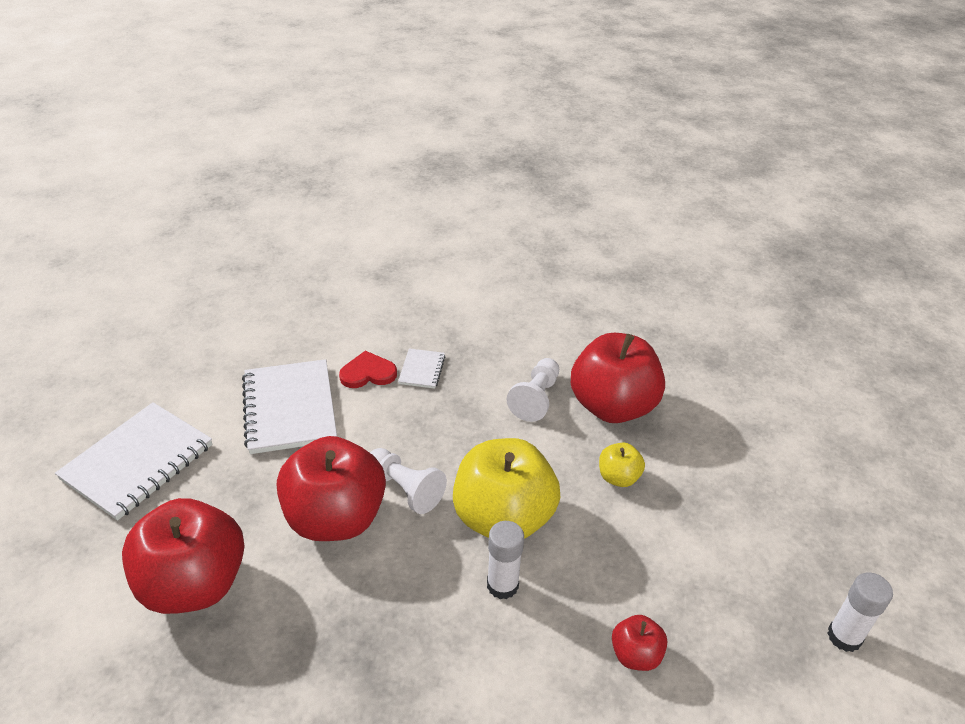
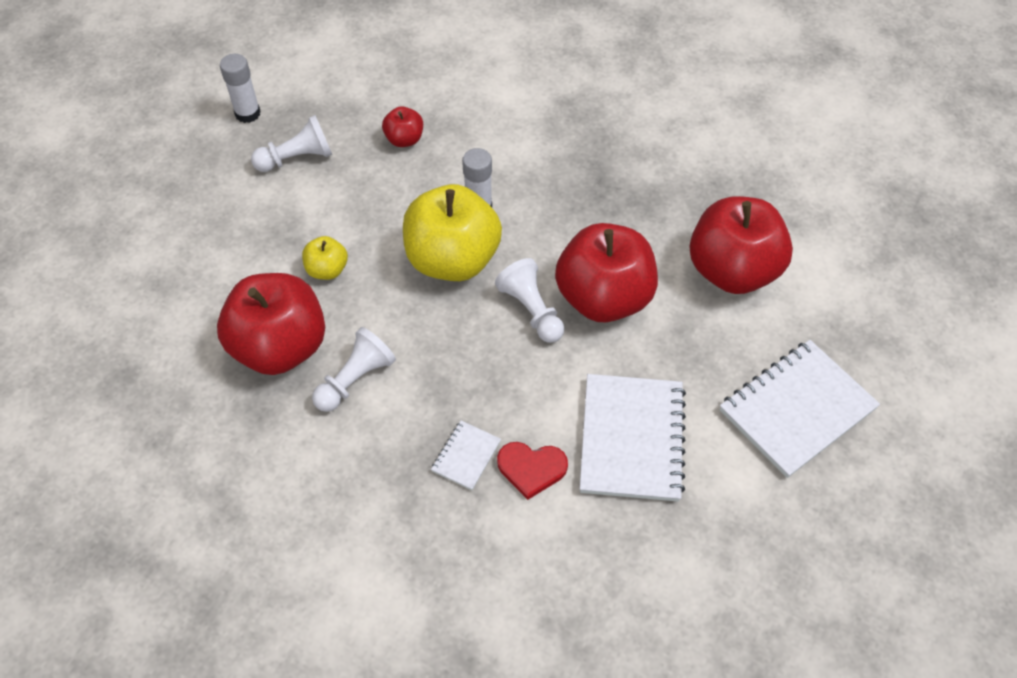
camera: 160 degrees left, 15 degrees up
(739, 590) = (297, 158): none -> white pawn

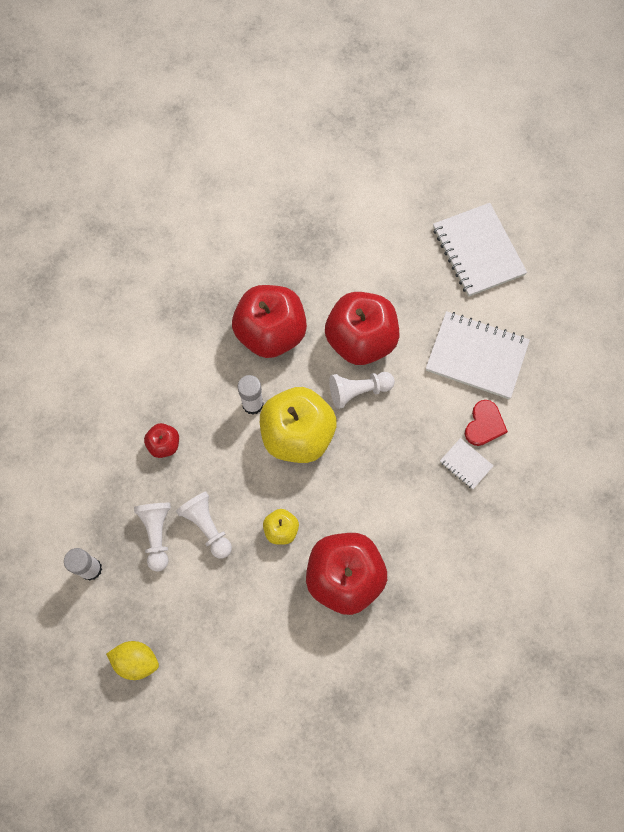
camera: 75 degrees left, 15 degrees up
(152, 175) = (136, 661): none -> yellow lemon
(355, 379) = (386, 527): white pawn -> white pawn (207, 526)
(732, 271) = (360, 250): red apple -> red apple (271, 333)

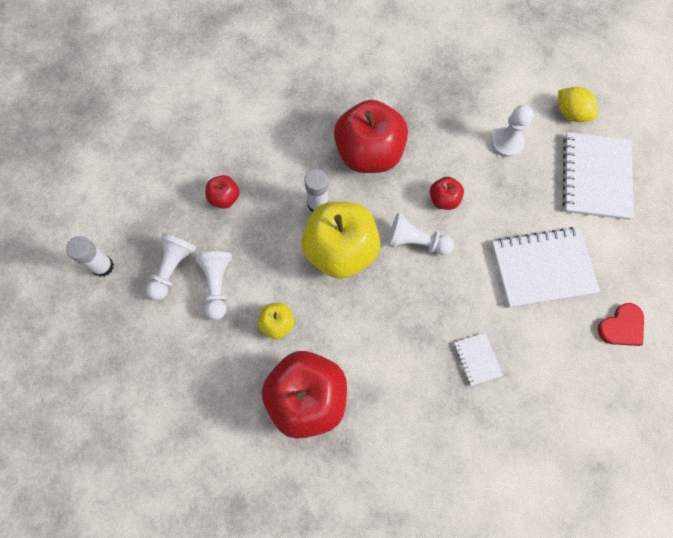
camera: 30 degrees right, 0 degrees up
(136, 661) = (89, 365): yellow lemon -> yellow lemon (571, 113)
(361, 340) = (443, 199): red apple -> red apple, size x0.46
(386, 259) = (507, 143): none -> white pawn
(476, 356) = (542, 268): white notebook -> white notebook turned 60 degrees counterclockwise
(484, 424) = (515, 333): red heart -> red heart (622, 326)

